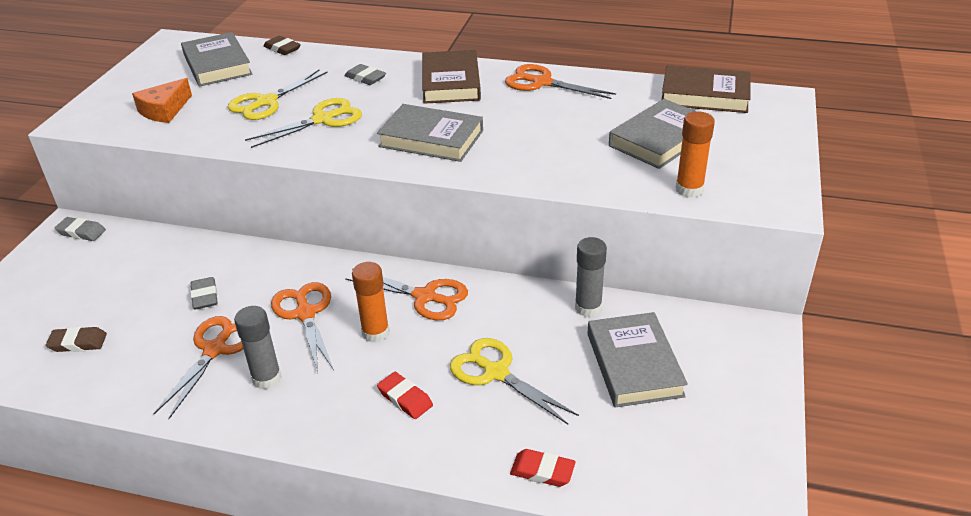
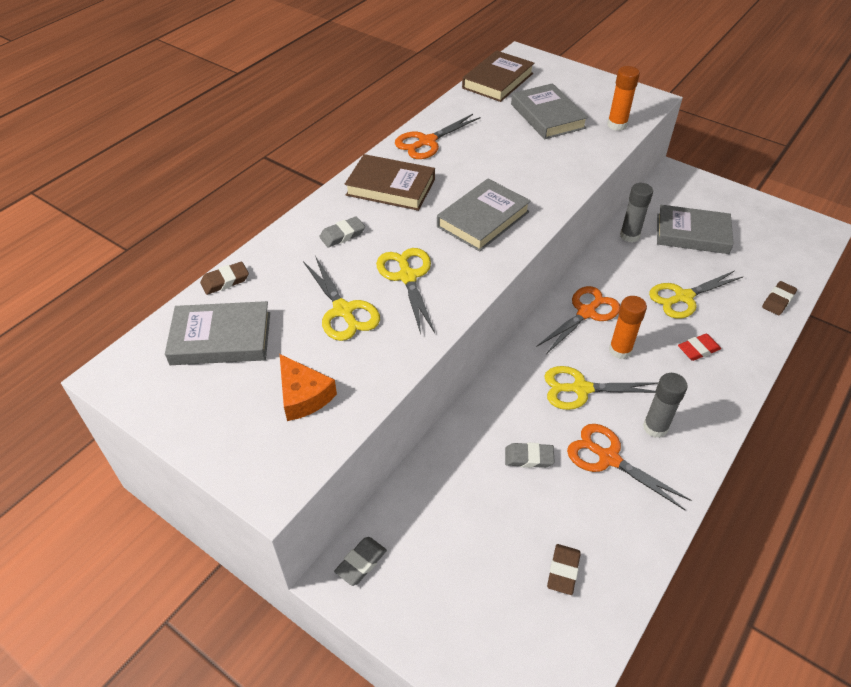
camera: 70 degrees left, 10 degrees up
(305, 314) = (581, 389): orange scissors -> yellow scissors
(542, 471) = (778, 300): red eraser -> brown eraser

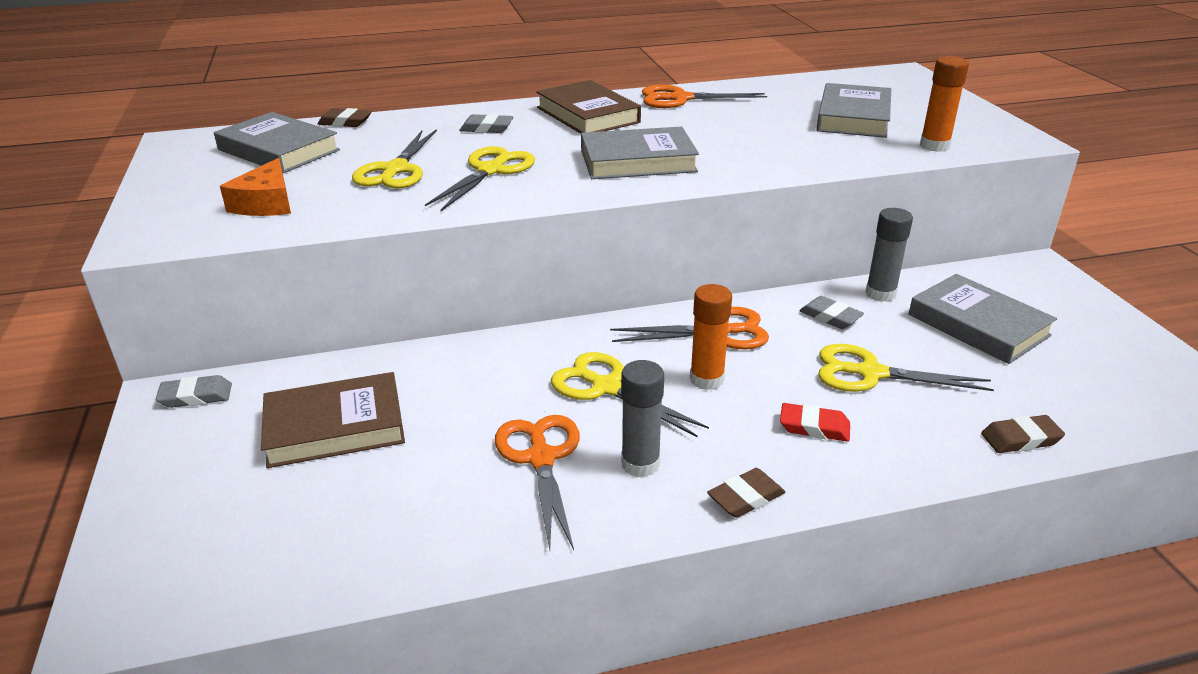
camera: 40 degrees right, 15 degrees down
(497, 81) = (839, 81): brown book -> brown book (335, 427)
(528, 457) = (459, 410): grey eraser -> grey eraser (830, 317)
(563, 571) = (340, 516): brown eraser -> brown eraser (746, 497)

